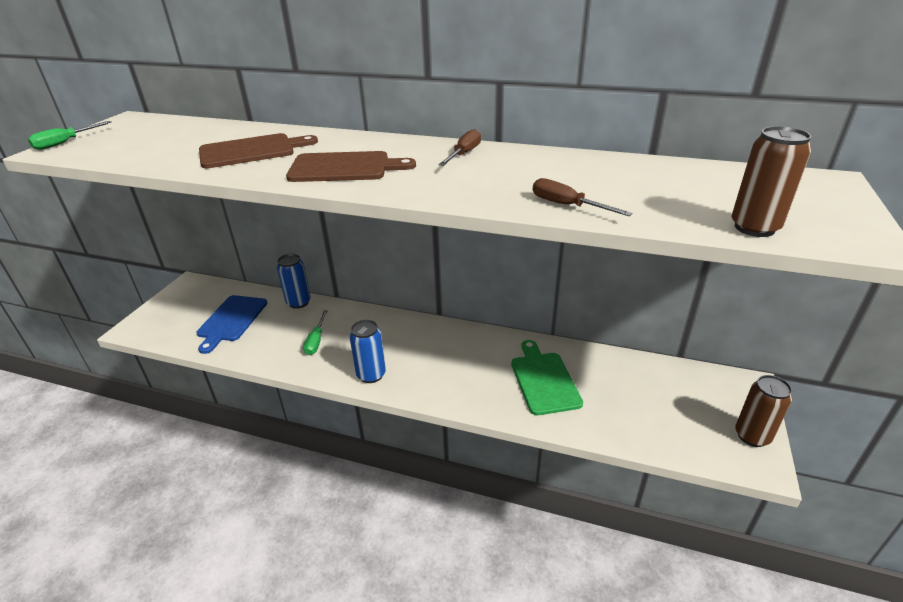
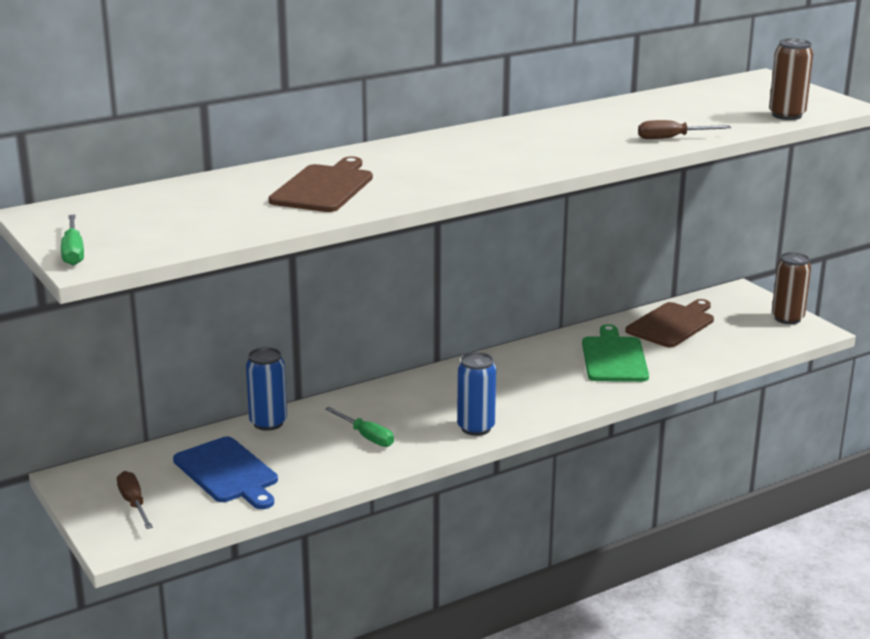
camera: 50 degrees left, 10 degrees down
(344, 167) = (454, 170): brown cutting board -> brown cutting board (672, 324)
(464, 154) = (512, 131): brown screwdriver -> brown screwdriver (134, 503)
(544, 380) = (614, 358): green cutting board -> green cutting board turned 60 degrees clockwise

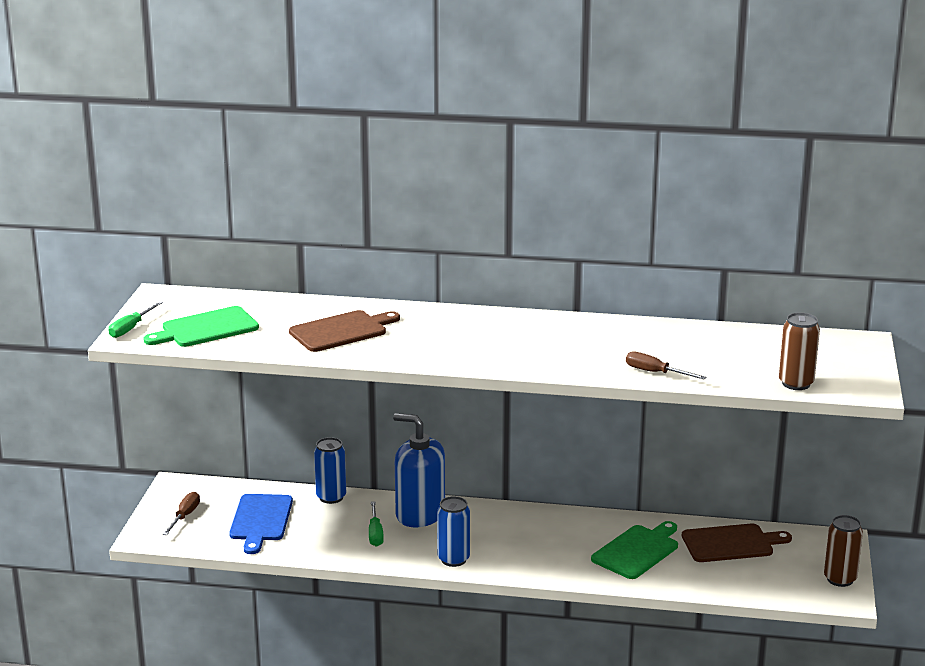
camera: 40 degrees right, 0 degrees up
(168, 227) = (206, 328): none -> green cutting board
(381, 403) = (420, 514): none -> blue soap dispenser

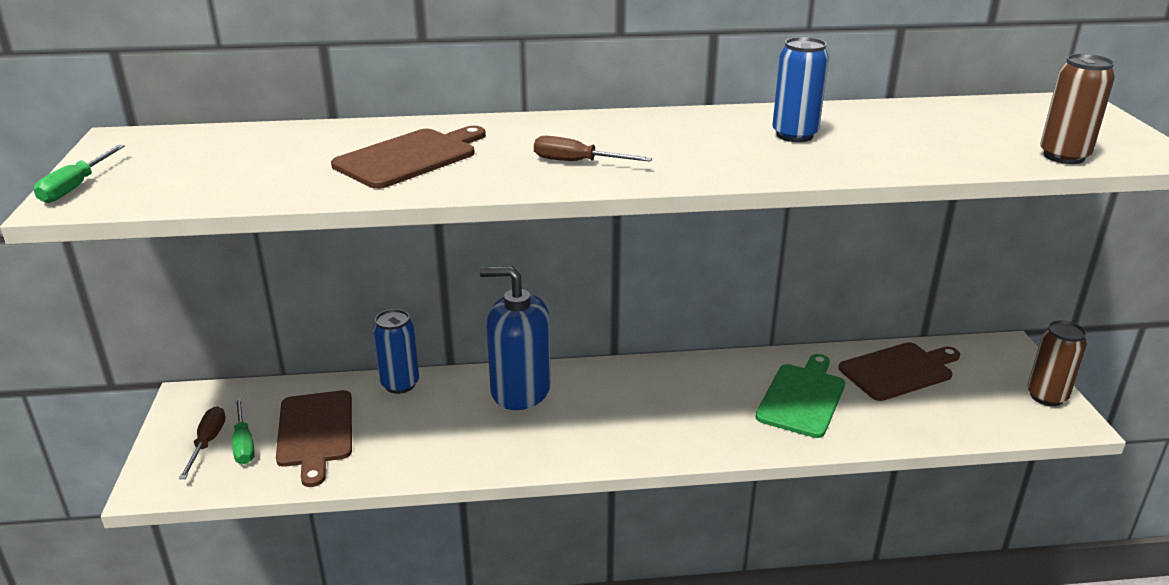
camera: 15 degrees left, 5 degrees up
(206, 328) = (200, 175): green cutting board -> none
(261, 520) = (315, 432): blue cutting board -> brown cutting board
(375, 533) = (474, 427): green screwdriver -> green screwdriver (243, 444)
(453, 559) = (589, 447): blue can -> blue can (794, 135)
(655, 372) = (877, 163): brown screwdriver -> brown screwdriver (577, 162)

